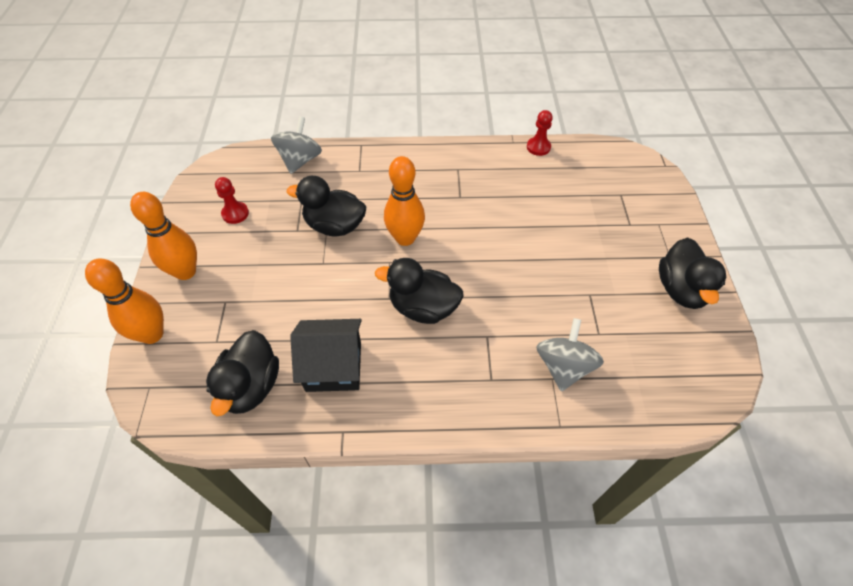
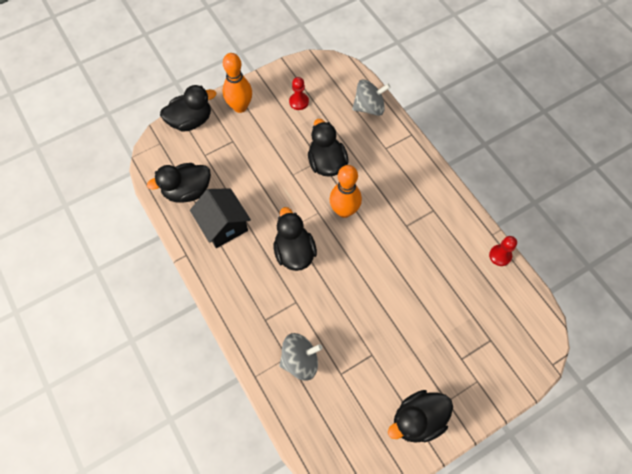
camera: 60 degrees right, 10 degrees up
(152, 334) = (191, 121): orange bowling pin -> black duck

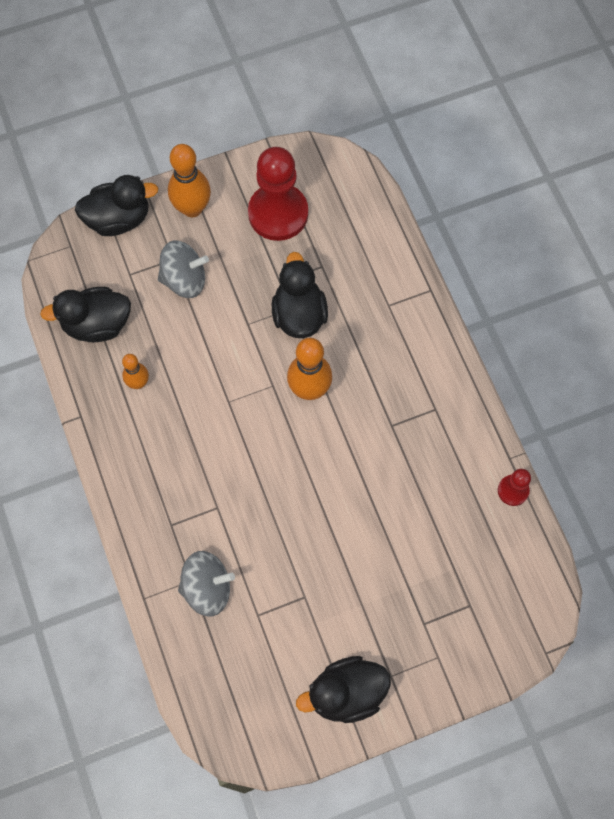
camera: 10 degrees right, 5 degrees up
(223, 225) = (138, 383): black house -> orange bowling pin
(294, 252) = (228, 437): black duck -> none
(299, 102) = (278, 213): red pawn -> red pawn, size x2.10
(369, 107) = (378, 238): grey spinning top -> grey spinning top (184, 280)

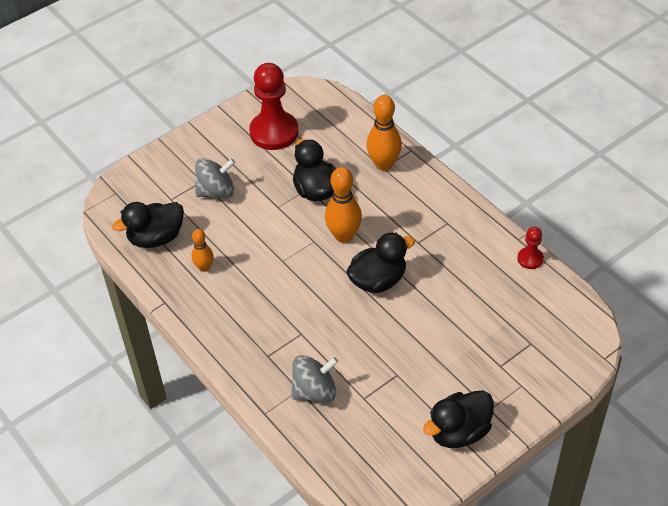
camera: 15 degrees left, 20 degrees down
(118, 219) = (149, 166): black duck -> black duck (378, 280)
(192, 208) = (205, 145): orange bowling pin -> orange bowling pin (384, 164)

